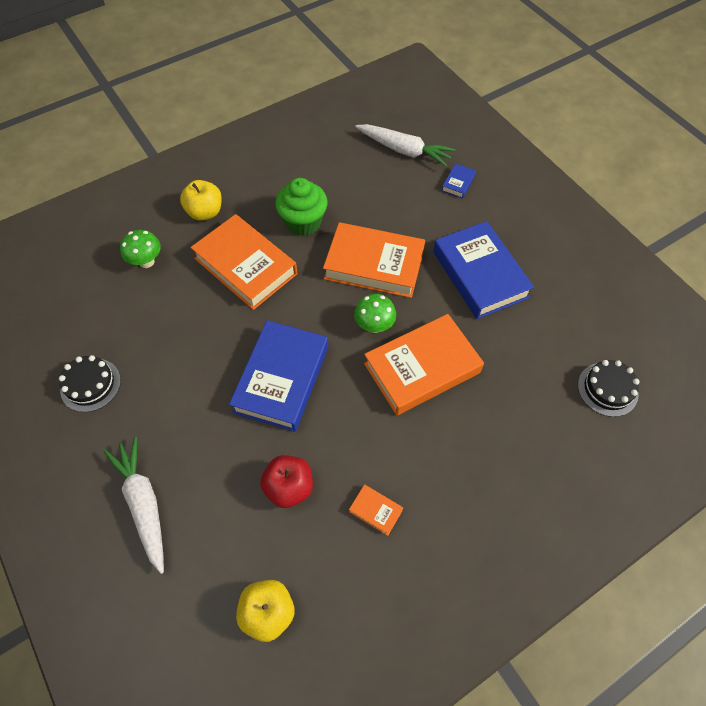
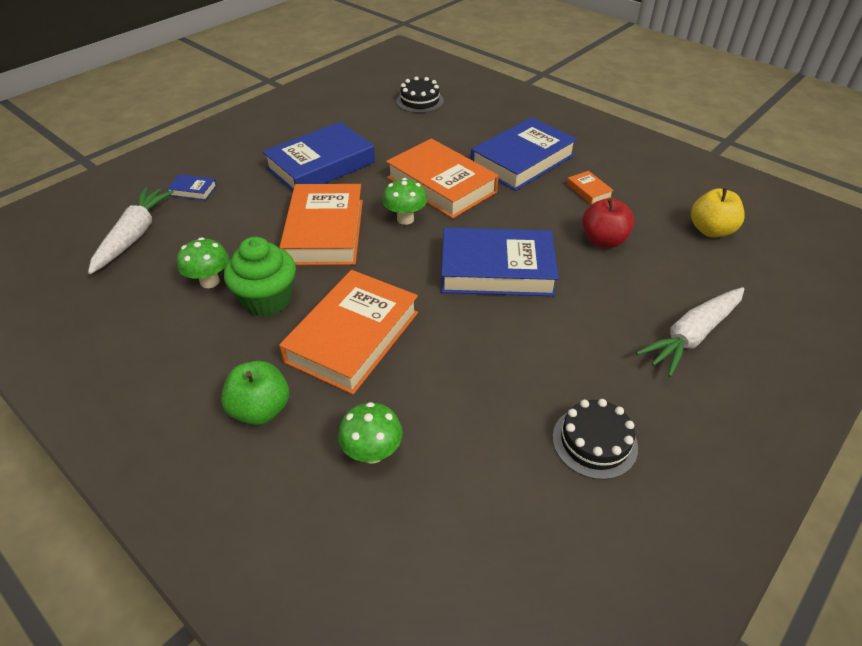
camera: 105 degrees left, 15 degrees down
(205, 212) = (261, 409): yellow apple -> green apple
(335, 191) = (210, 281): none -> green mushroom
(375, 511) = (589, 190): orange book -> orange book turned 45 degrees counterclockwise
(451, 462) = (522, 160): none -> blue book

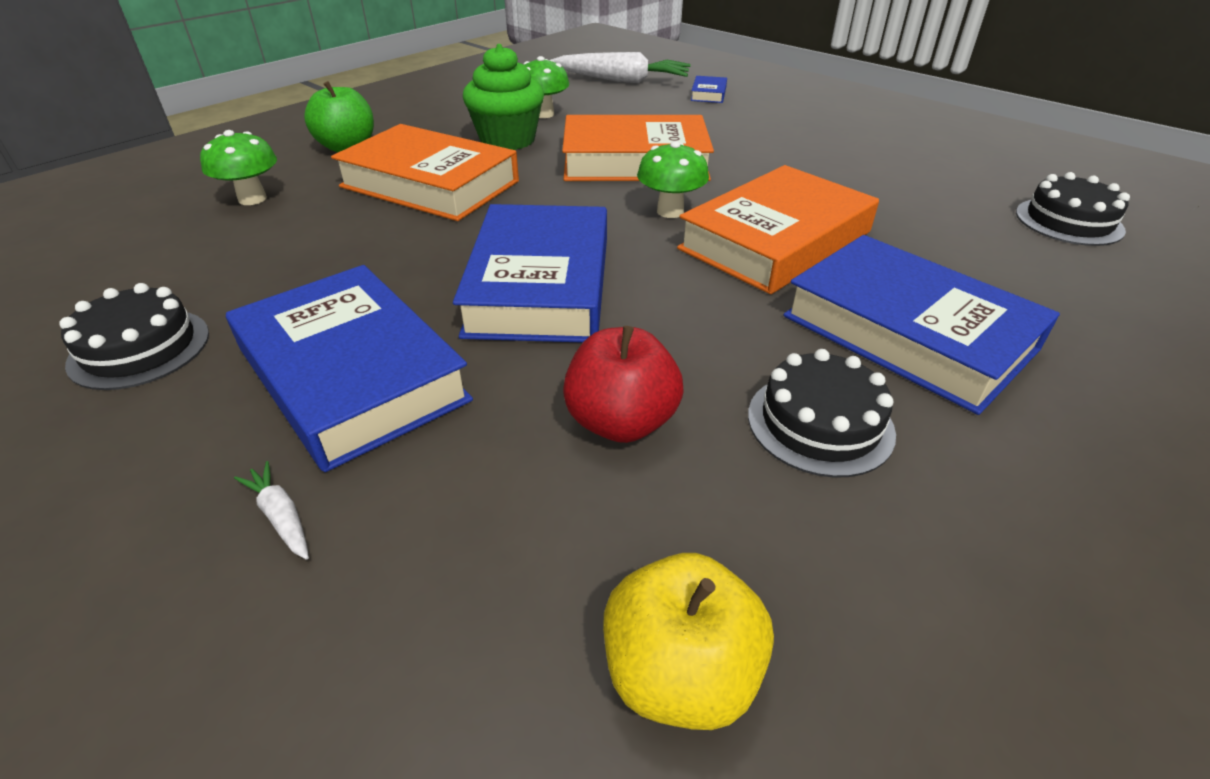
camera: 90 degrees right, 5 degrees down
(321, 165) = (793, 152): blue book -> blue book (352, 374)
(589, 190) = (820, 423): orange book -> black cake
(692, 336) = (281, 516): white carrot -> white carrot, size x0.40

